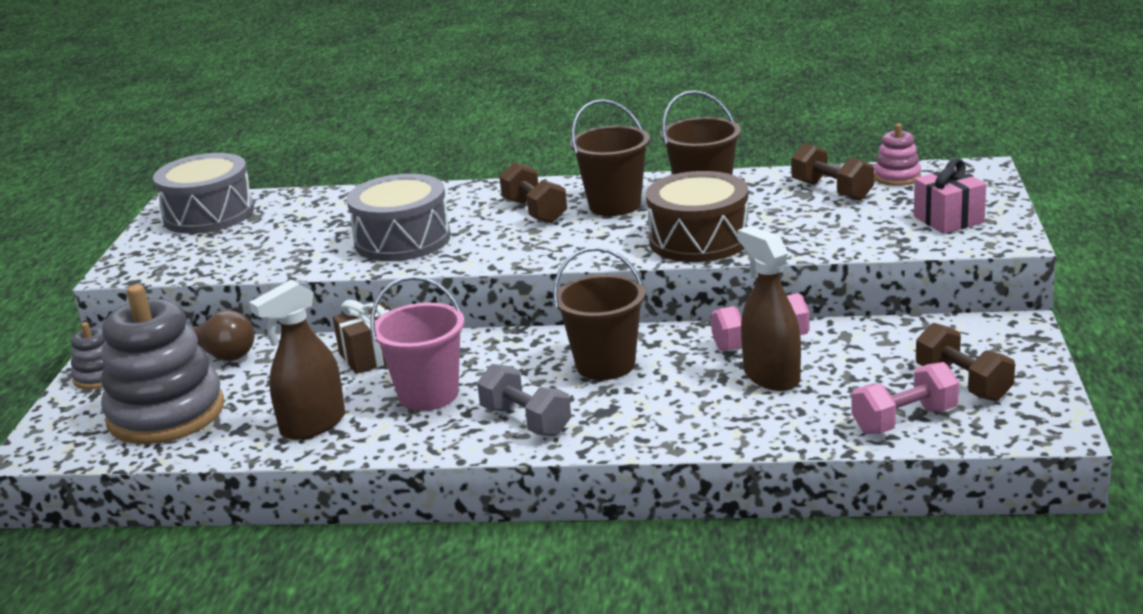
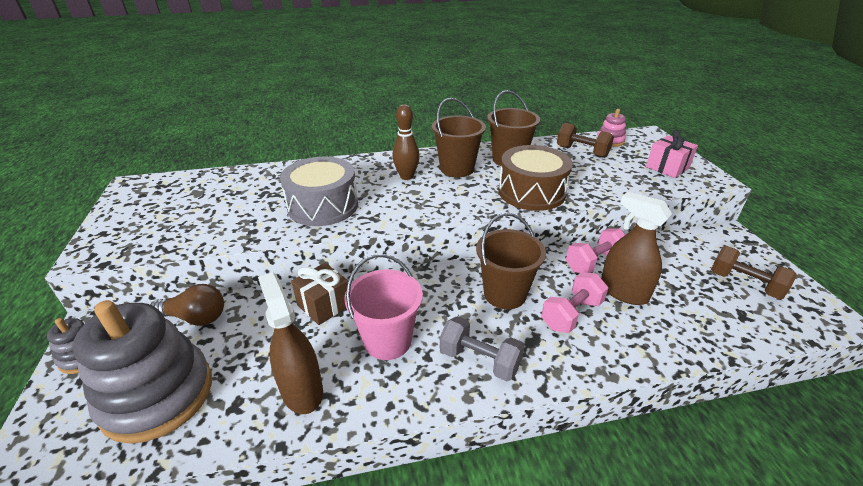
camera: 20 degrees left, 10 degrees up
(209, 214) = (160, 193): grey drum -> none
(313, 425) = (302, 390): brown spray bottle -> brown spray bottle turned 120 degrees clockwise
(535, 211) = (406, 176): brown dumbbell -> brown bowling pin
(904, 420) = (740, 322): pink dumbbell -> pink dumbbell (571, 314)

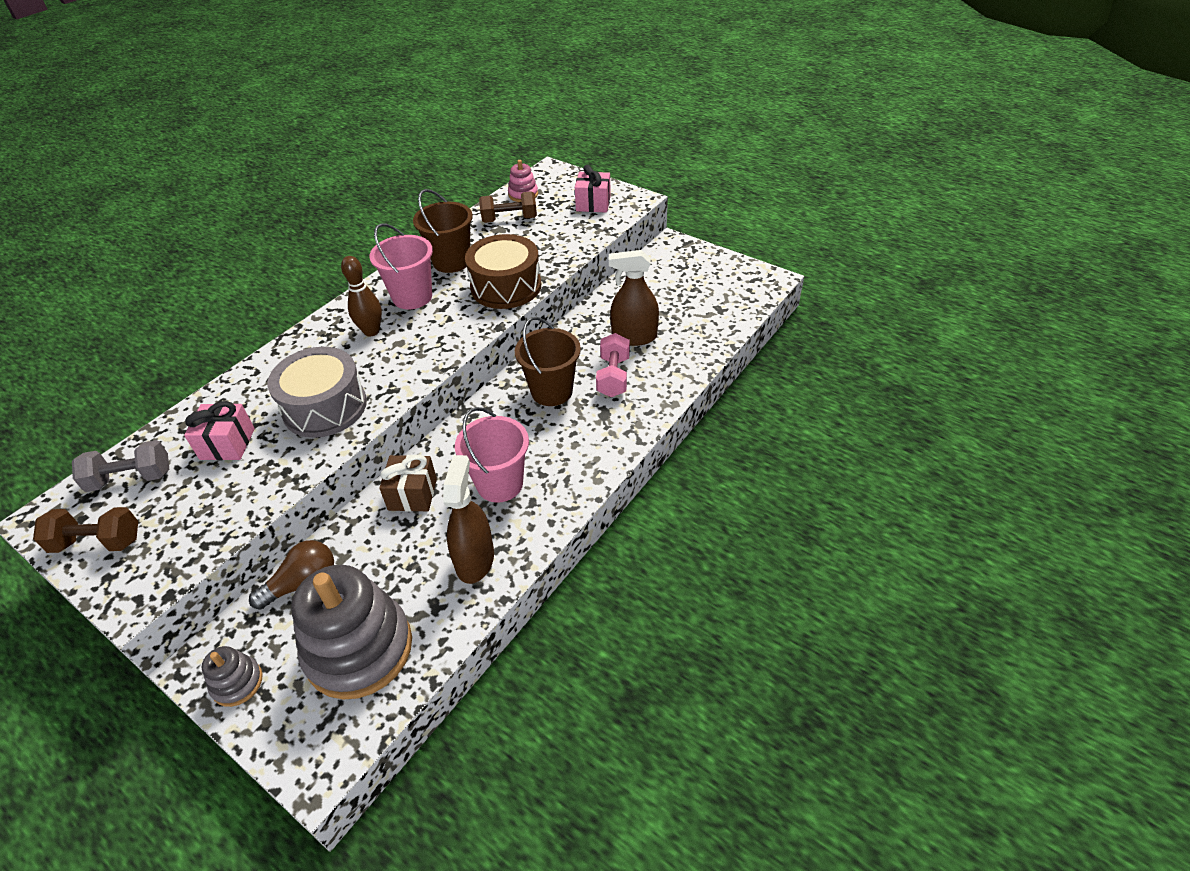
camera: 40 degrees left, 10 degrees up
(250, 197) = (227, 444): none -> pink gift
(302, 390) = (475, 560): brown spray bottle -> brown spray bottle turned 75 degrees clockwise
(457, 169) = (412, 297): brown bucket -> pink bucket
(479, 360) = (581, 451): grey dumbbell -> grey dumbbell (131, 478)
(594, 262) = (594, 324): pink dumbbell -> none
(745, 284) = (706, 283): brown dumbbell -> brown dumbbell (98, 542)

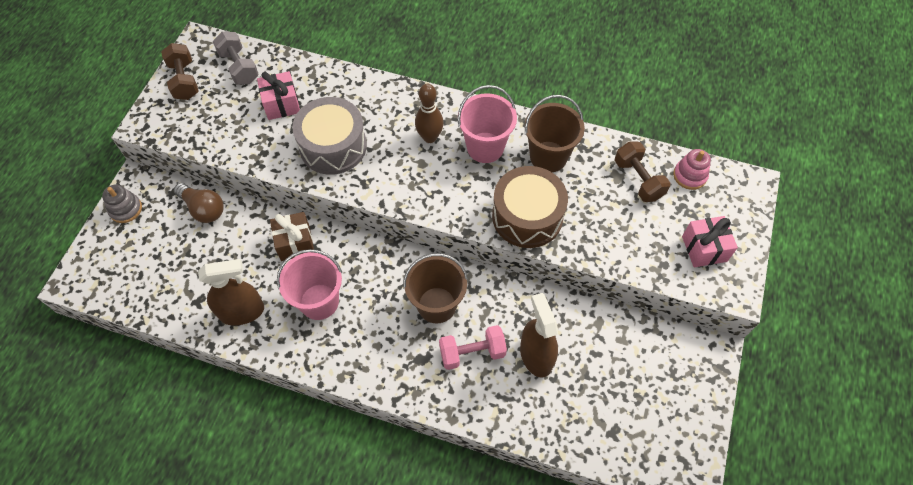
camera: 70 degrees right, 15 degrees up
(359, 649) = (158, 267): grey stacking toy -> none

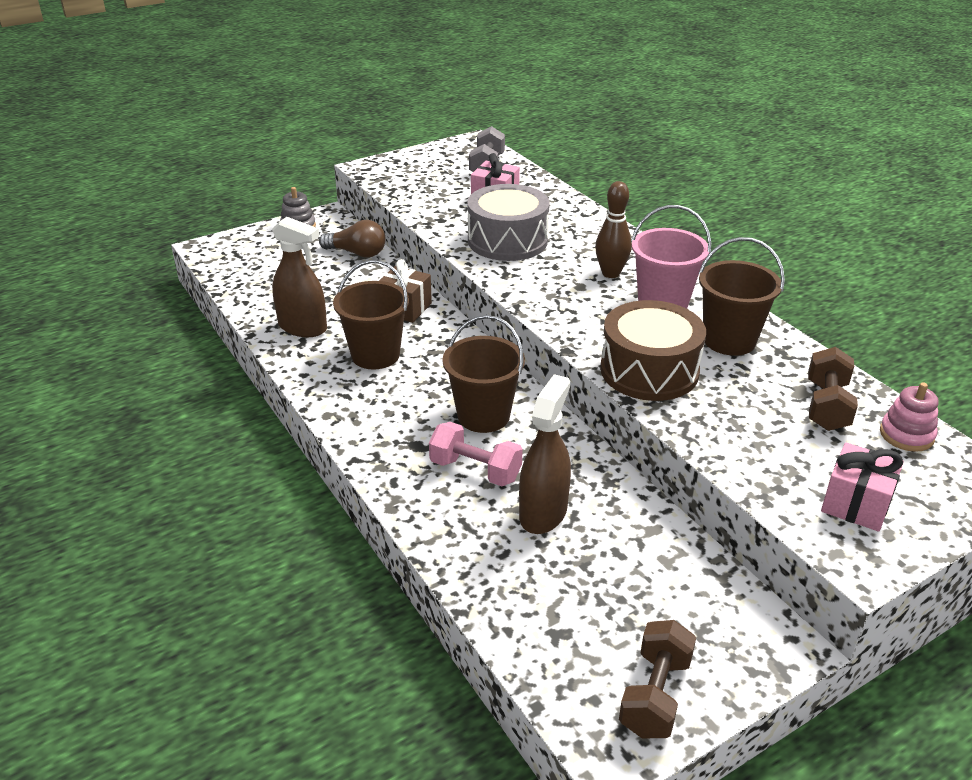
camera: 40 degrees right, 25 degrees down
(184, 81) = (432, 157): brown dumbbell -> brown dumbbell (655, 695)
(203, 209) = (357, 253): brown light bulb -> brown light bulb turned 60 degrees counterclockwise
(319, 301) = (375, 355): pink bucket -> brown bucket

